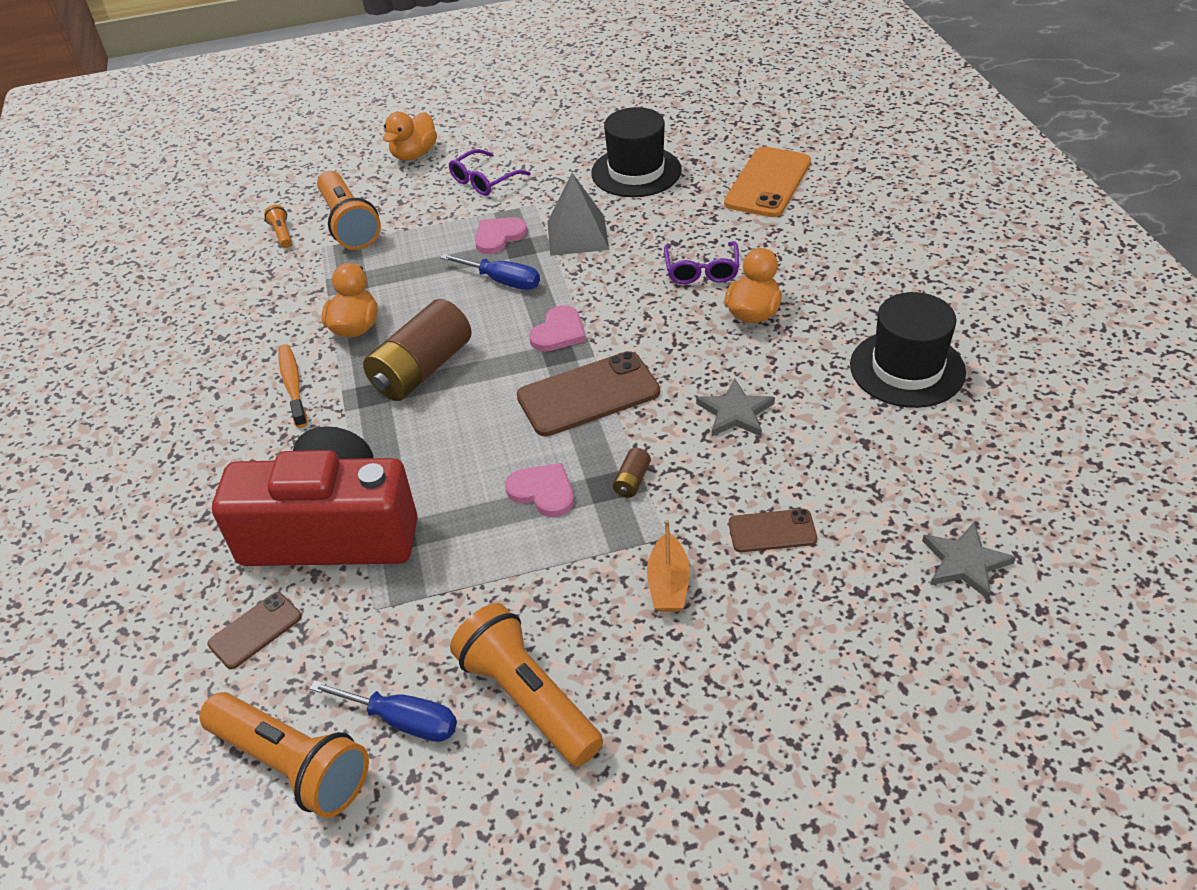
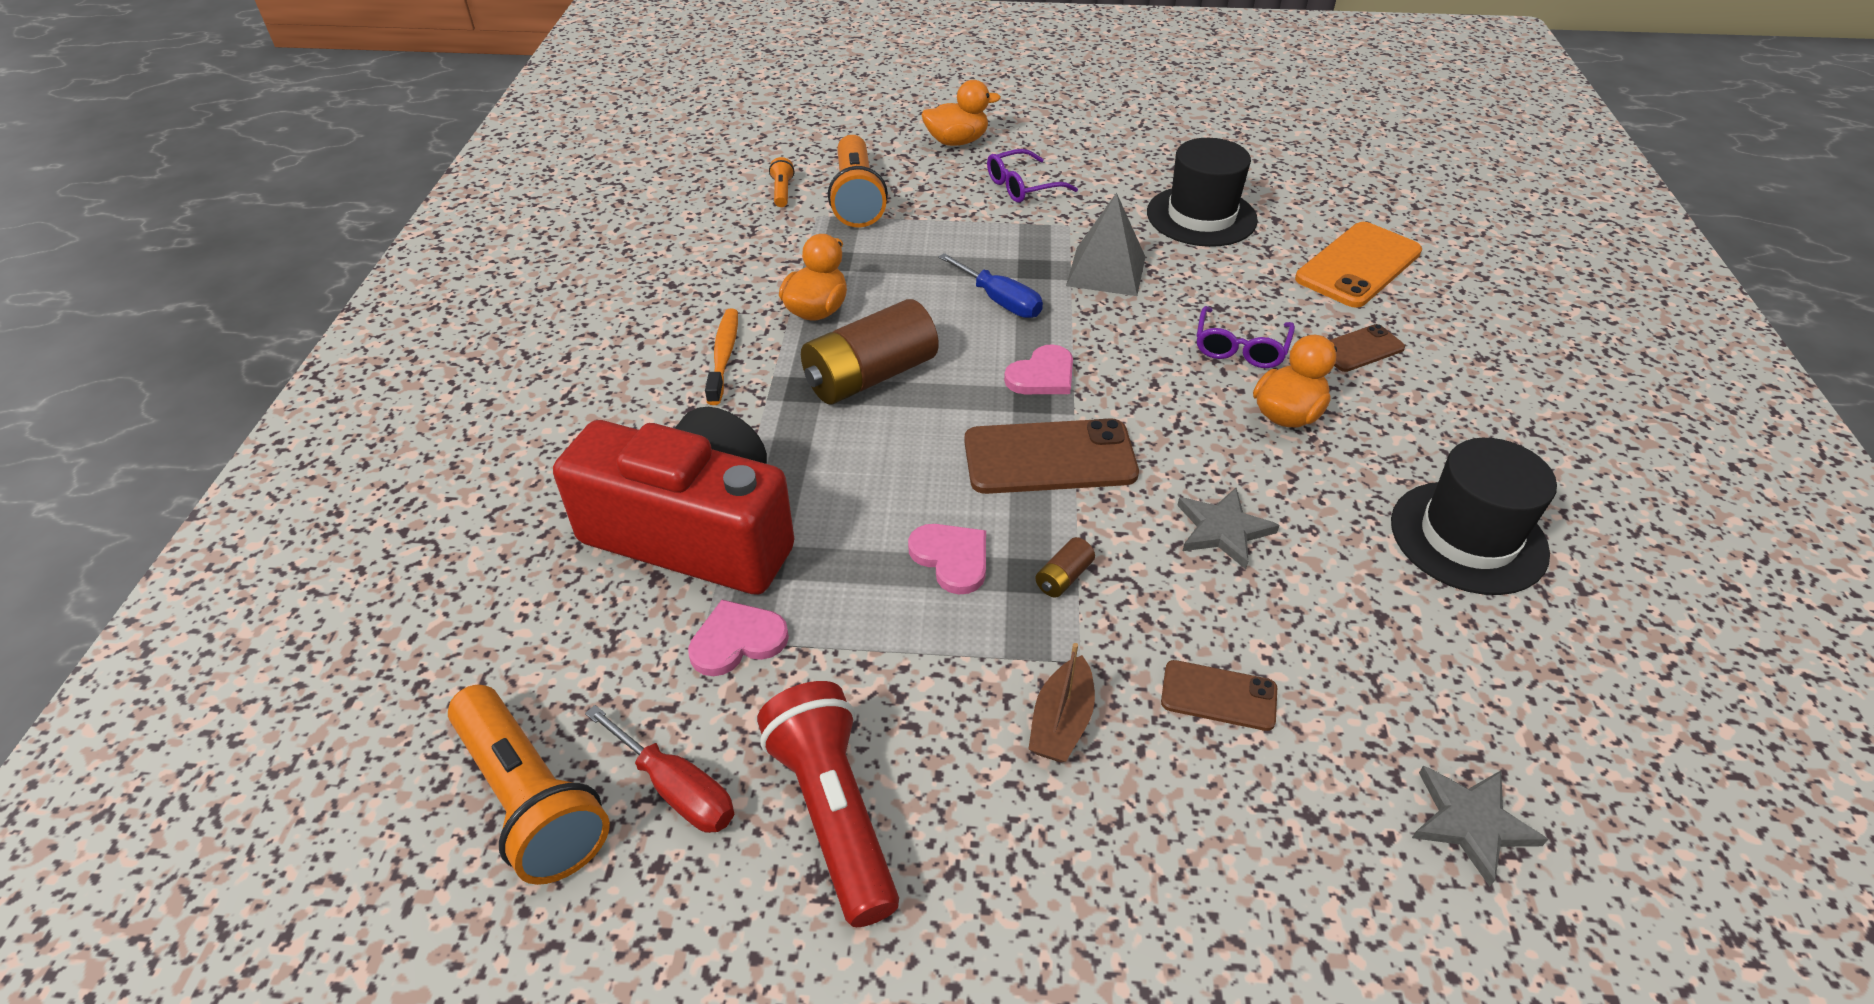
camera: 15 degrees right, 0 degrees up
(255, 630) = (563, 622): brown phone -> brown phone (1360, 349)
(403, 721) = (677, 789): blue screwdriver -> red screwdriver
(414, 154) = (957, 141): orange duck -> orange duck turned 150 degrees counterclockwise
(498, 236) = (1015, 251): pink heart -> pink heart (737, 640)
(528, 698) = (833, 812): orange flashlight -> red flashlight
(668, 583) = (1061, 722): orange boat -> brown boat

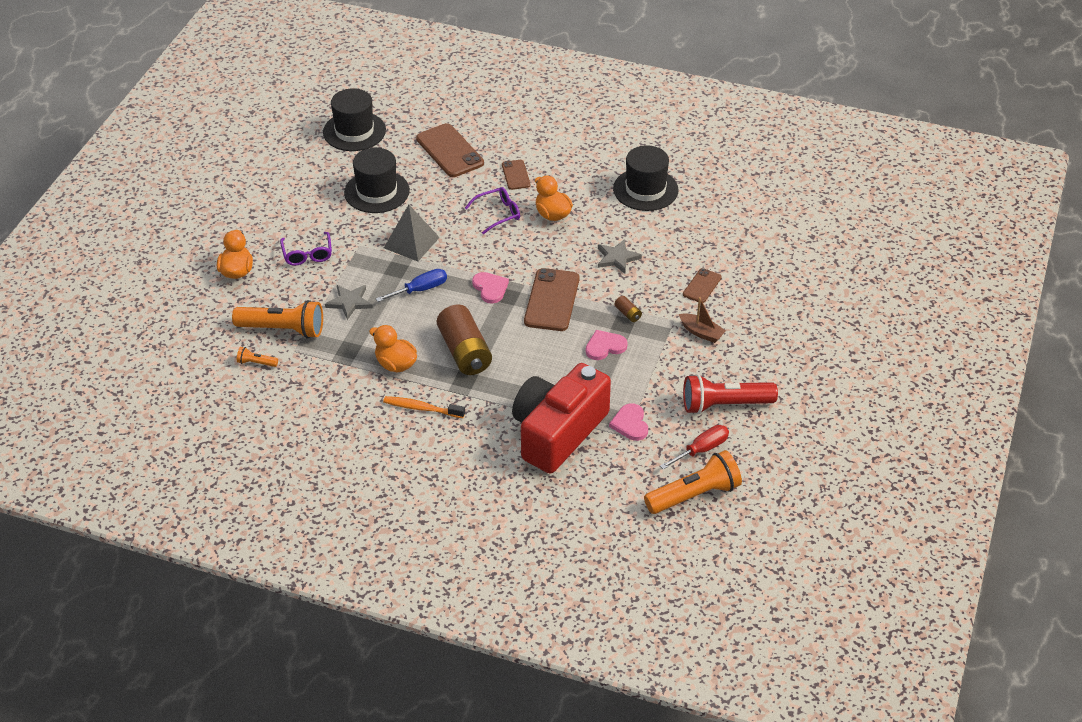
camera: 75 degrees left, 0 degrees up
(1240, 348) = (498, 214): purple glasses -> purple glasses turned 60 degrees counterclockwise
(1322, 170) = (354, 131): none -> black hat
(1358, 265) = (449, 151): orange phone -> brown phone
(1471, 823) = (771, 241): grey star -> grey star (349, 302)

